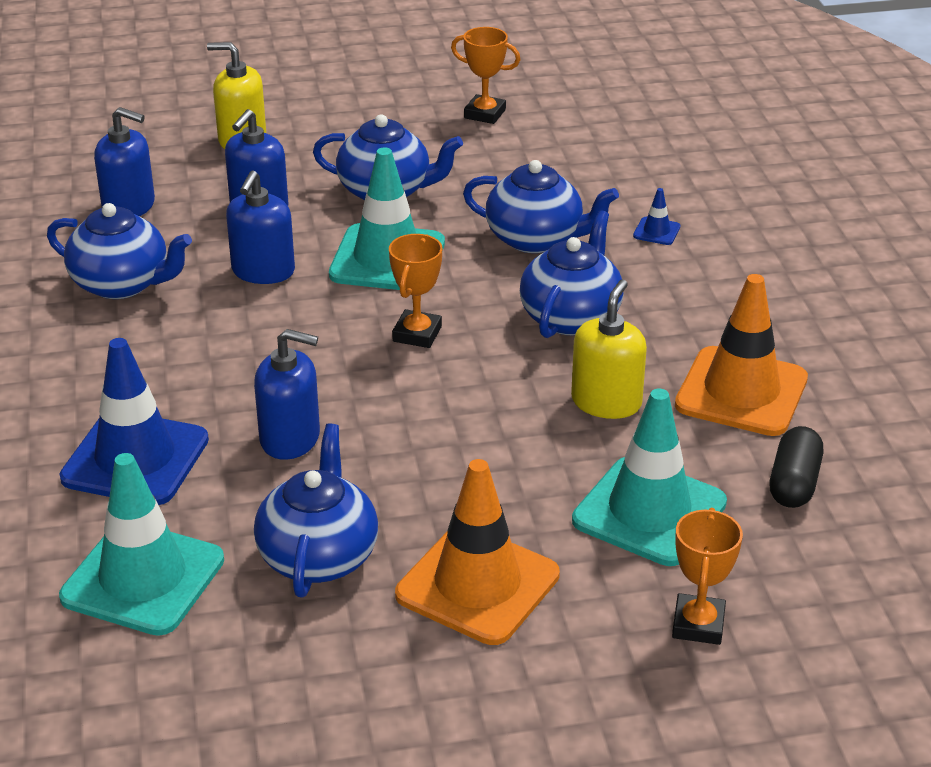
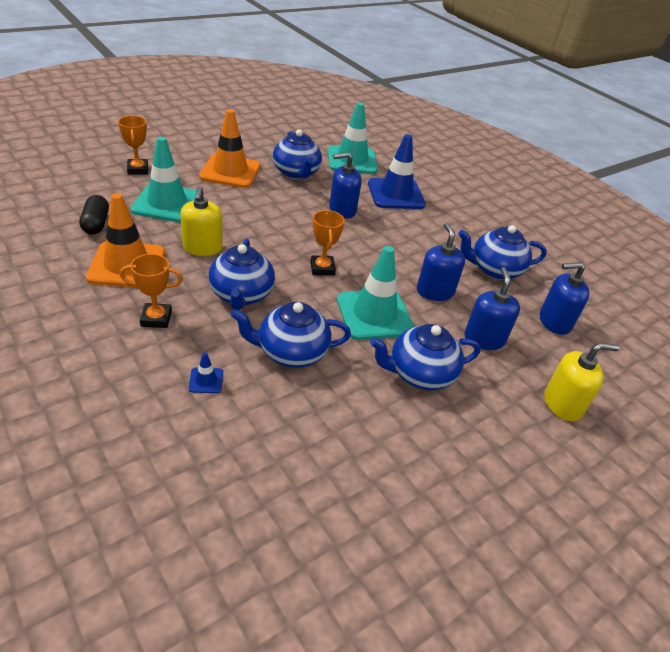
camera: 150 degrees right, 5 degrees up
(485, 114) = (414, 500): orange trophy -> orange trophy (156, 318)

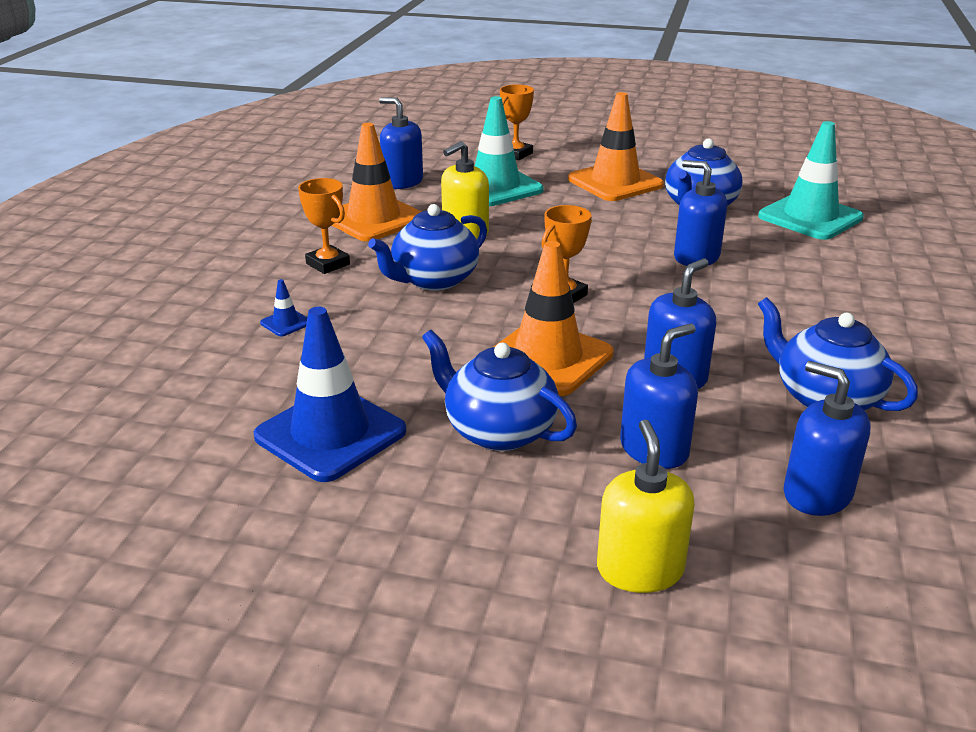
camera: 55 degrees right, 10 degrees down
(96, 224) = (402, 182): black capsule -> blue soap dispenser
(291, 352) = (396, 342): blue teapot -> none
(374, 315) = (547, 358): turquoise traffic cone -> orange traffic cone
(396, 194) = (813, 268): blue traffic cone -> blue traffic cone (330, 434)
(562, 404) = (640, 569): yellow soap dispenser -> yellow soap dispenser turned 135 degrees counterclockwise

